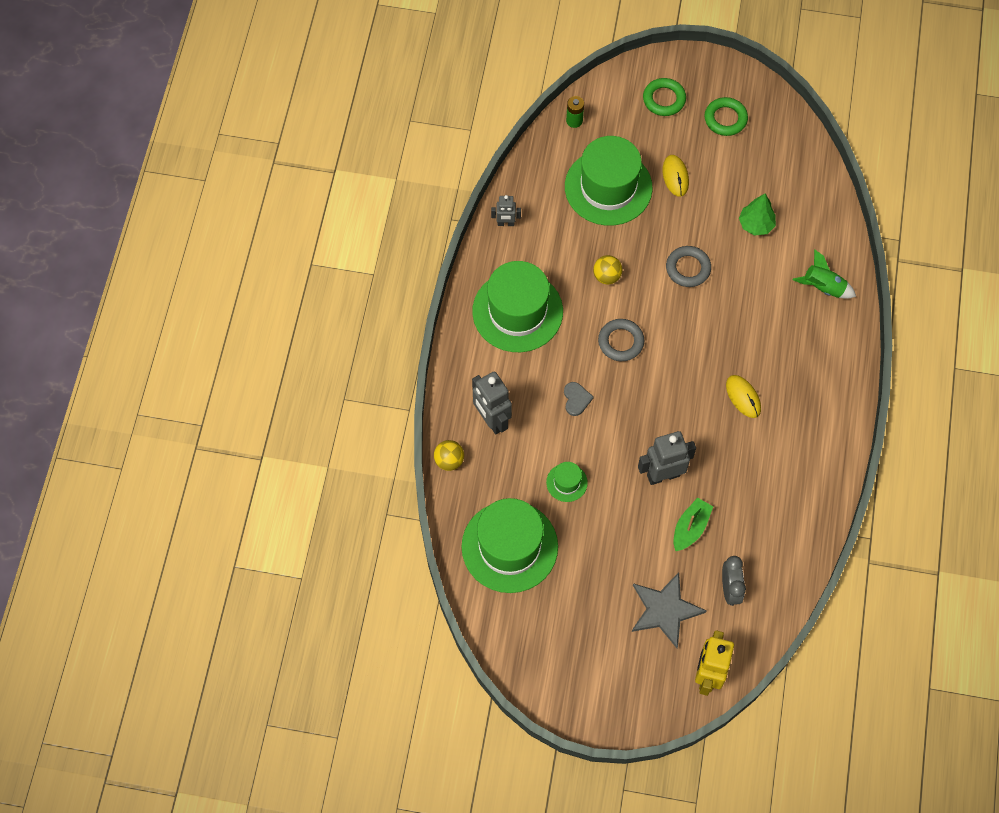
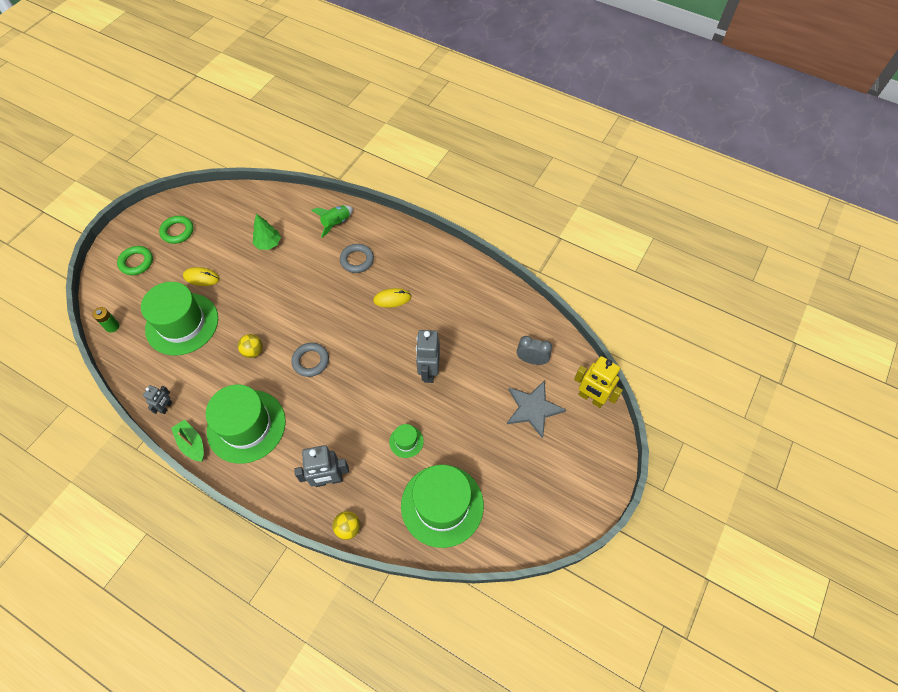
camera: 70 degrees left, 5 degrees down
(576, 399) = (341, 409): grey heart -> none
(688, 268) = (277, 296): grey ring -> grey ring (357, 260)
(690, 528) = (476, 368): green boat -> green boat (192, 444)

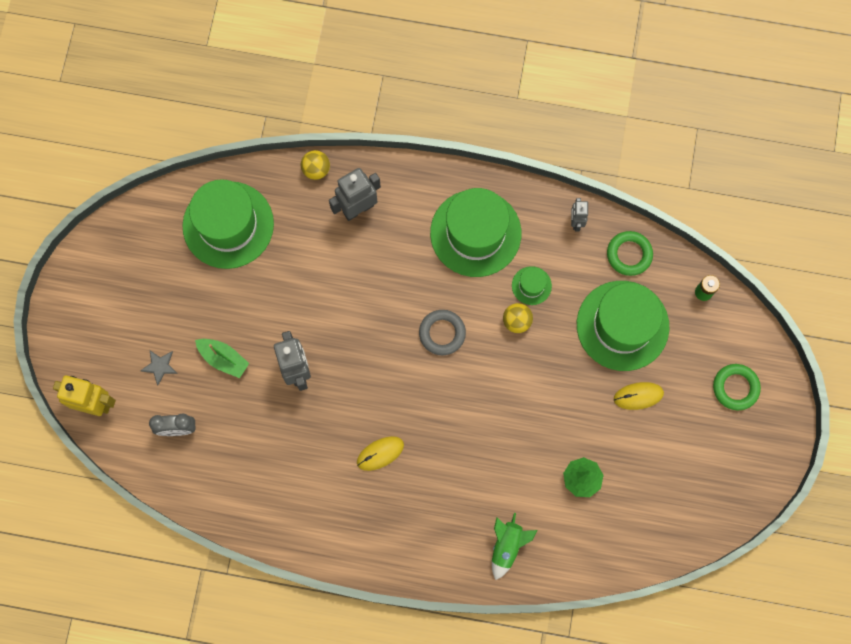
camera: 160 degrees right, 15 degrees up
(177, 231) = (713, 453): green ring -> green ring (629, 254)
(192, 444) = (523, 194): green boat -> green boat (223, 359)
(357, 260) = (451, 496): grey ring -> none
(406, 441) = (291, 278): green hat -> green hat (531, 285)
(533, 409) = (159, 366): grey star -> grey star, size x0.50

